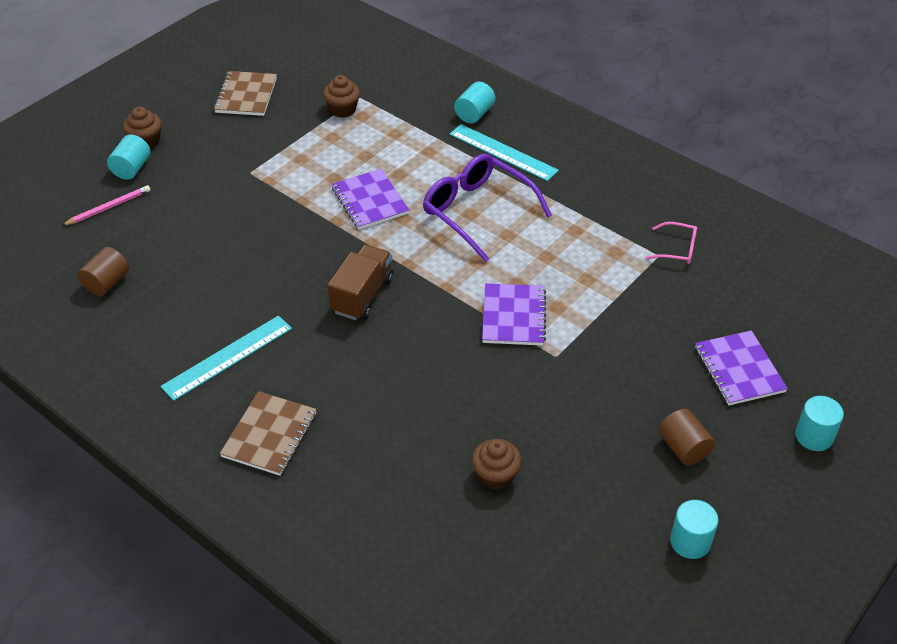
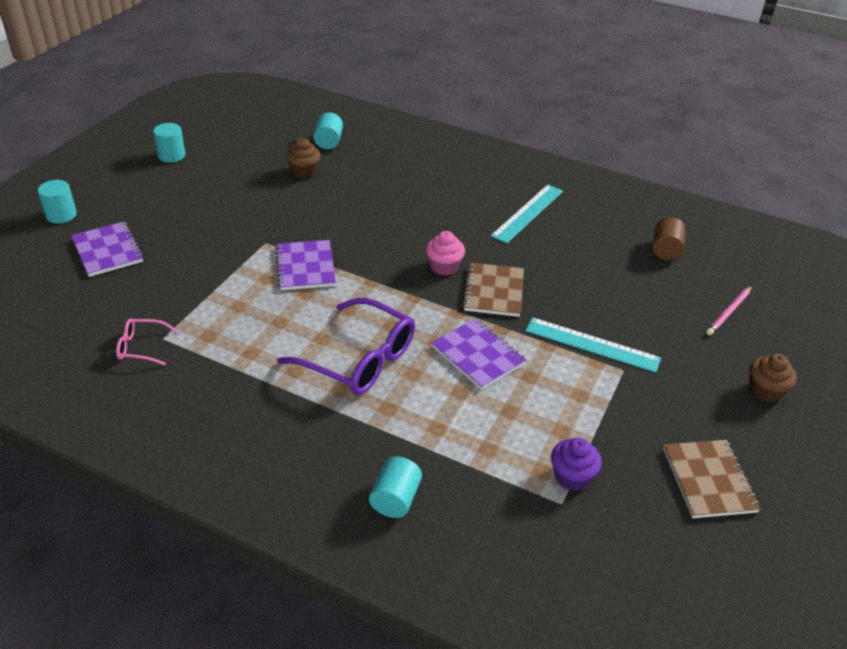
camera: 165 degrees right, 5 degrees down
(131, 168) = (748, 356): turquoise cylinder -> turquoise cylinder (328, 142)
(269, 435) = (468, 175): brown notebook -> brown notebook (494, 291)
(342, 109) = (572, 476): brown cupcake -> purple cupcake
(362, 295) = (444, 267): brown truck -> pink cupcake
(503, 152) = (345, 441): turquoise ruler -> turquoise ruler (592, 344)
(683, 448) = (167, 198): brown cylinder -> none

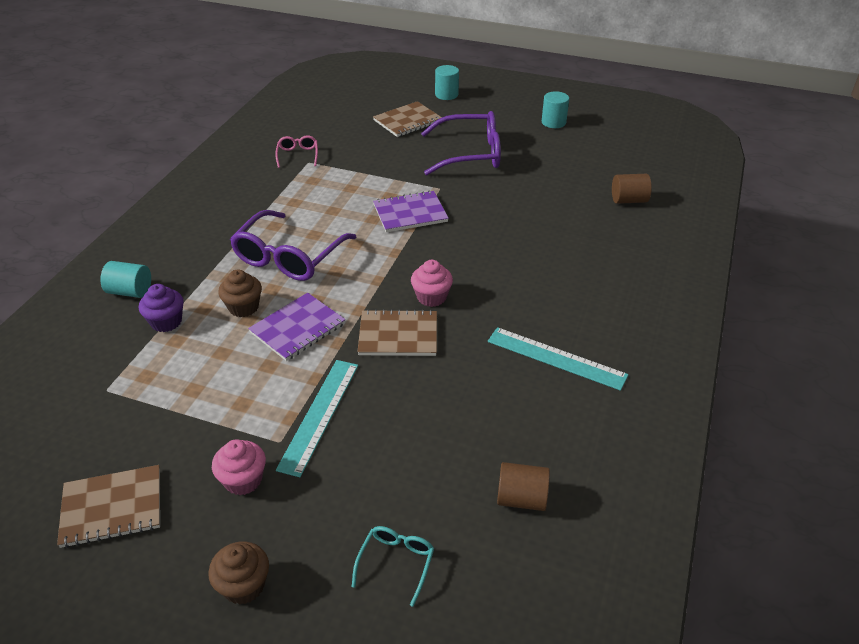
camera: 85 degrees right, 0 degrees up
(107, 251) = (407, 121): purple notebook -> brown notebook
(207, 215) = (470, 154): none -> purple glasses
(304, 172) = (563, 193): brown cupcake -> brown cupcake (243, 307)
(328, 142) = (628, 200): turquoise cylinder -> brown cylinder
(572, 476) = (135, 397): purple cupcake -> purple cupcake (166, 322)
(667, 392) = (243, 480): none -> pink cupcake
(729, 312) = (396, 563): pink pencil -> turquoise glasses

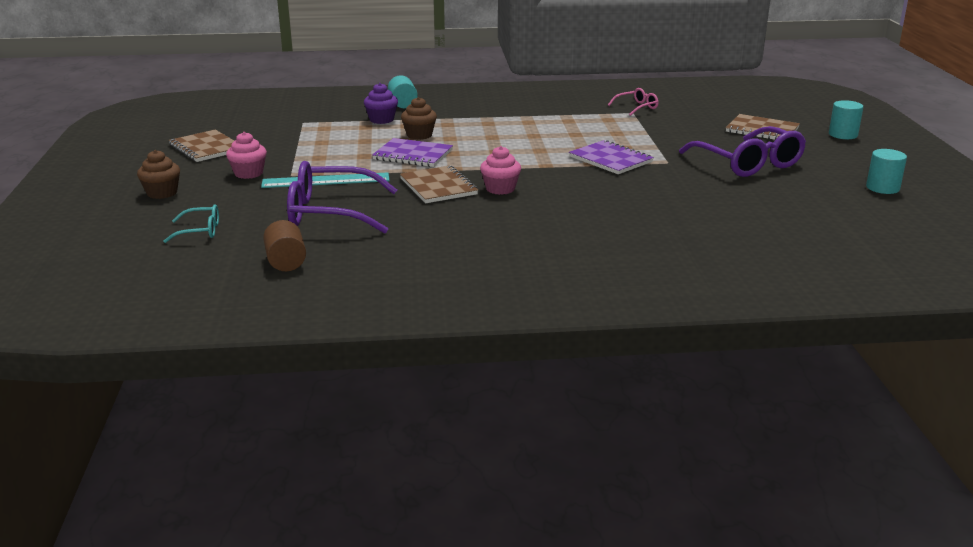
camera: 65 degrees right, 15 degrees down
(289, 257) = (494, 134): purple glasses -> purple glasses (330, 213)
(556, 358) = (469, 250): turquoise ruler -> none
(628, 200) = (784, 247): brown cylinder -> none

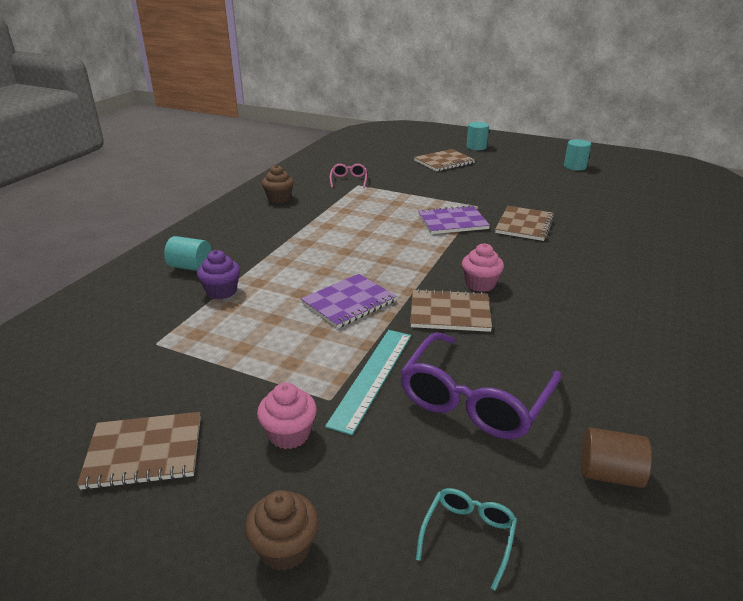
camera: 60 degrees left, 5 degrees up
(419, 135) = (296, 284): brown cupcake -> brown cupcake (279, 198)
(654, 187) = (524, 225): none -> brown notebook
(748, 163) = (503, 184): purple glasses -> none

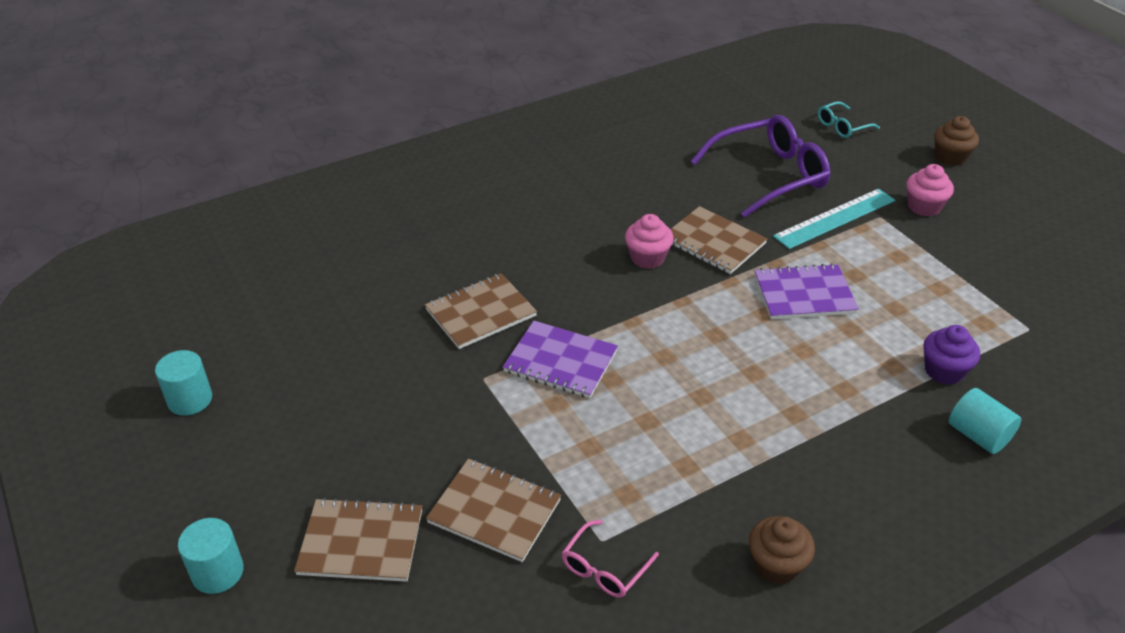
camera: 145 degrees left, 10 degrees up
(144, 452) = (1038, 235): brown notebook -> brown notebook (494, 511)
(609, 474) = (732, 116): brown cylinder -> none

